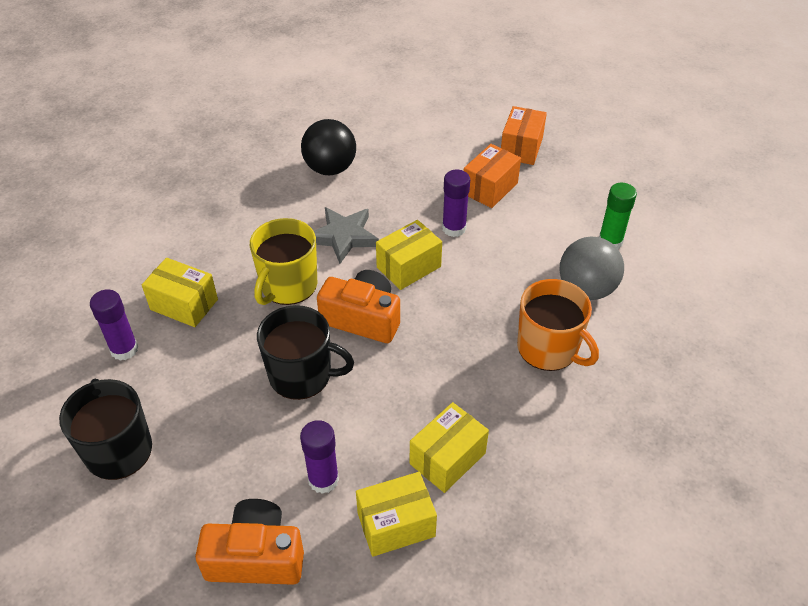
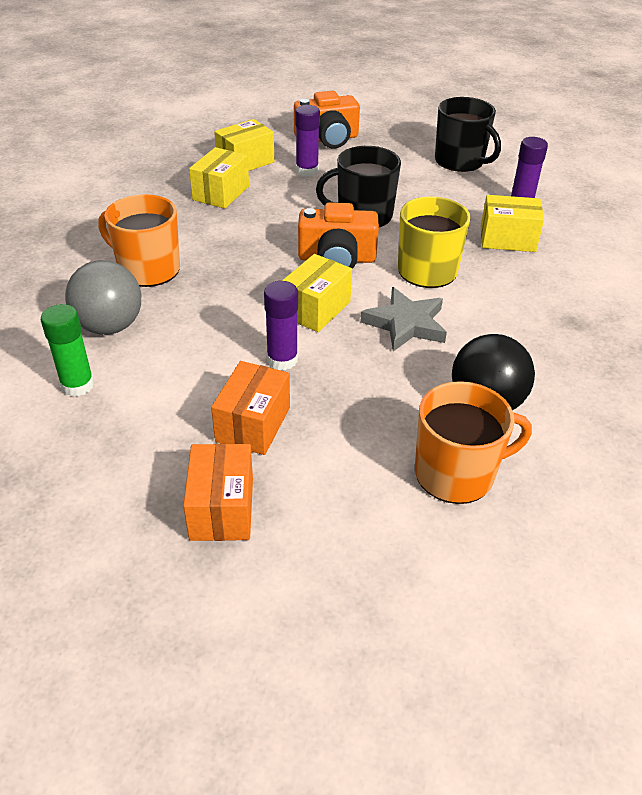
camera: 160 degrees right, 5 degrees down
(378, 137) = (456, 473): none -> orange mug

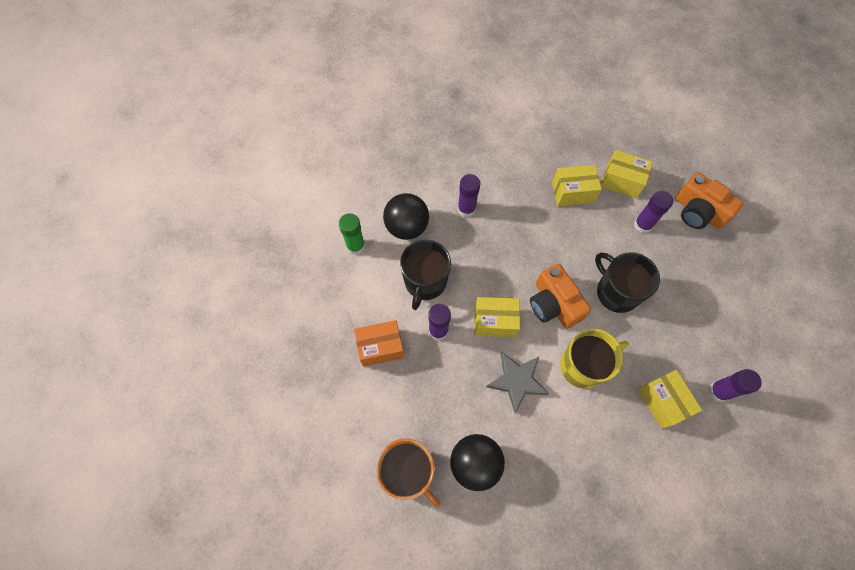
camera: 60 degrees right, 25 degrees up
(110, 326) = (407, 227): grey ball -> black ball
(148, 269) = (466, 209): orange mug -> purple glue stick
(222, 509) = (318, 368): orange box -> none
(460, 161) = (747, 318): black mug -> black mug (425, 282)

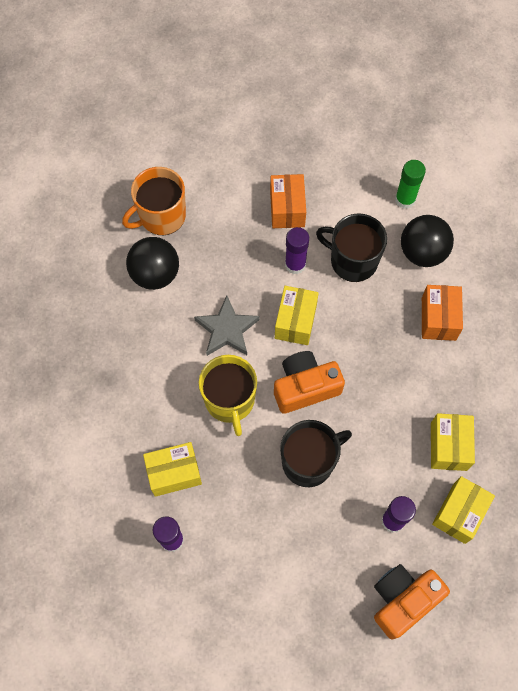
camera: 100 degrees right, 0 degrees up
(466, 209) = (438, 319): purple glue stick -> orange box

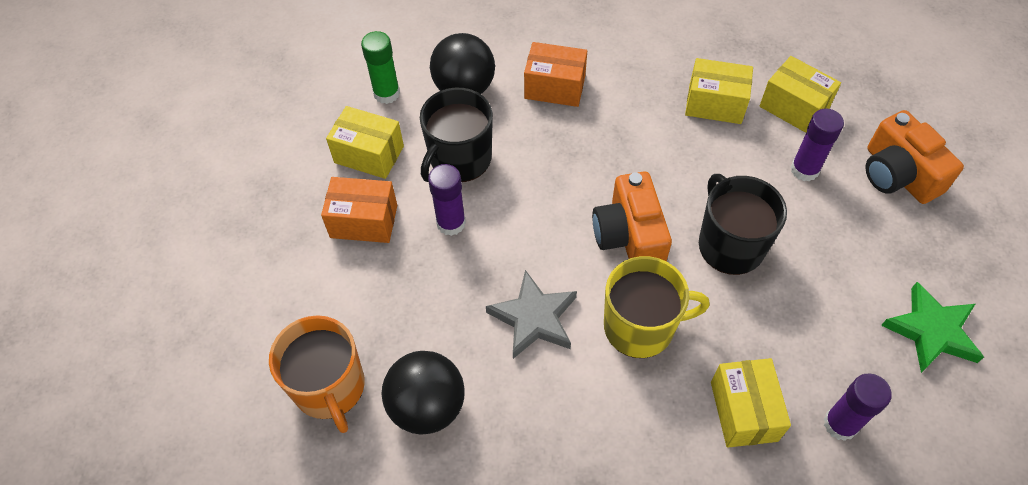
camera: 80 degrees left, 10 degrees down
(255, 614) = (931, 331): none -> green star
(295, 321) = (535, 234): yellow box -> yellow box (369, 154)

